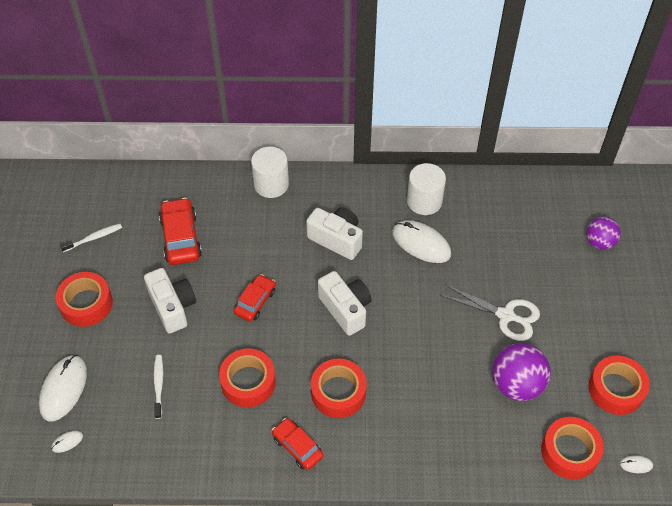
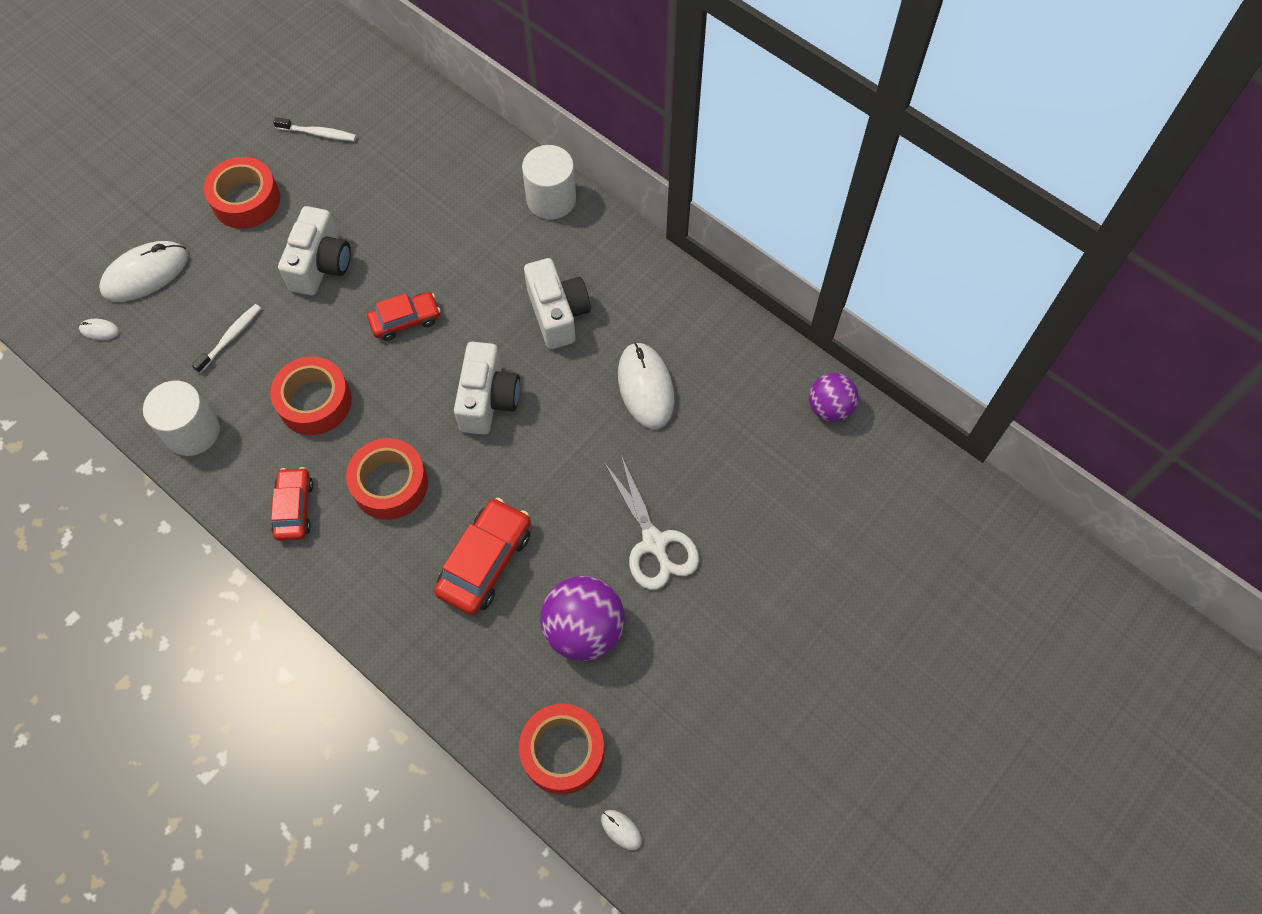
camera: 40 degrees right, 10 degrees up
(181, 238) = (401, 194): red car -> red car (485, 561)
(424, 201) = (700, 340): white cylinder -> white cylinder (192, 431)
(599, 242) = (860, 544): purple ball -> purple ball (829, 408)
(616, 389) = (690, 728): red tape -> none

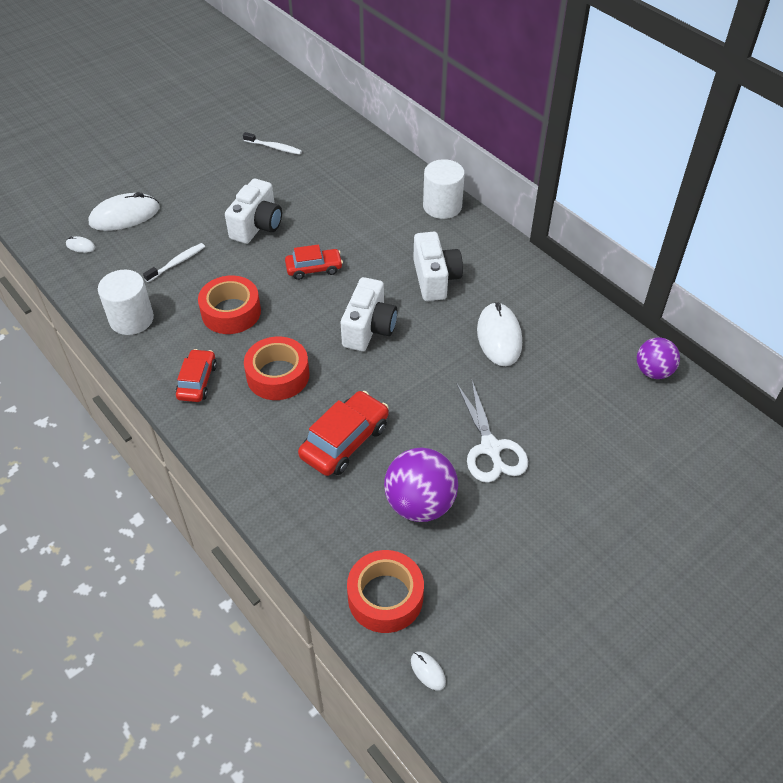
camera: 10 degrees right, 15 degrees down
(246, 200) = (211, 180): red tape -> none

